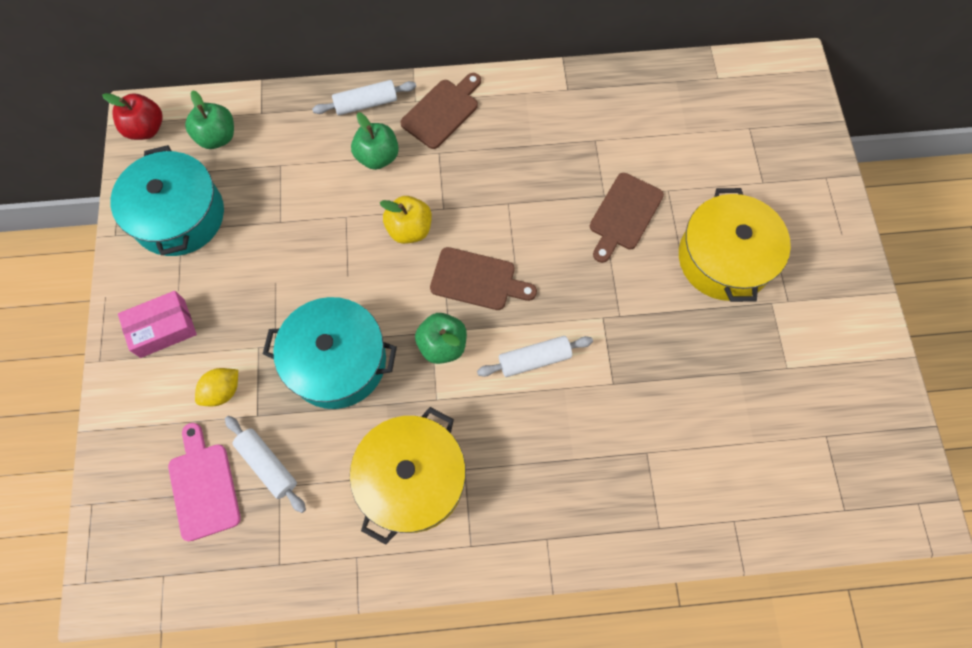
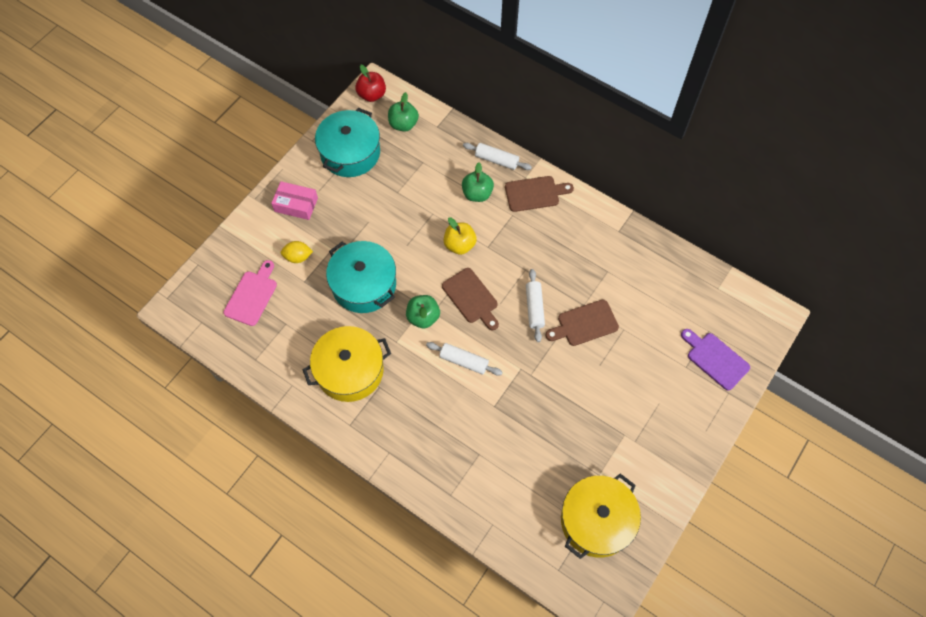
camera: 40 degrees right, 5 degrees down
(268, 465) = (289, 309): white rolling pin -> white rolling pin (534, 308)
(724, 258) = (620, 390): yellow pot -> yellow pot (596, 521)
(782, 152) = (715, 359): none -> purple cutting board

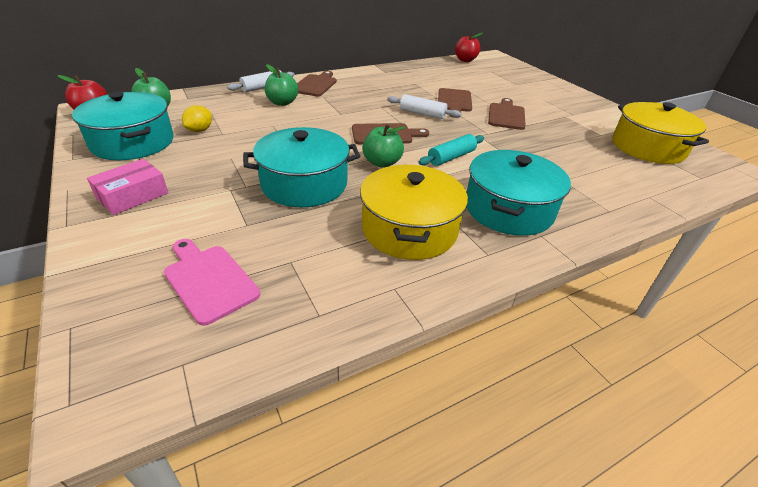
camera: 65 degrees left, 25 degrees down
(298, 257) = (206, 218): yellow lemon -> yellow lemon (200, 130)
(410, 424) = (508, 209): none -> turquoise pot
(459, 245) = (323, 123): yellow apple -> none
(464, 361) = (451, 157): white rolling pin -> turquoise rolling pin
(584, 379) = (506, 115): none -> brown cutting board
(715, 359) = (515, 76): purple cutting board -> none
(727, 290) = (465, 60): none -> red apple

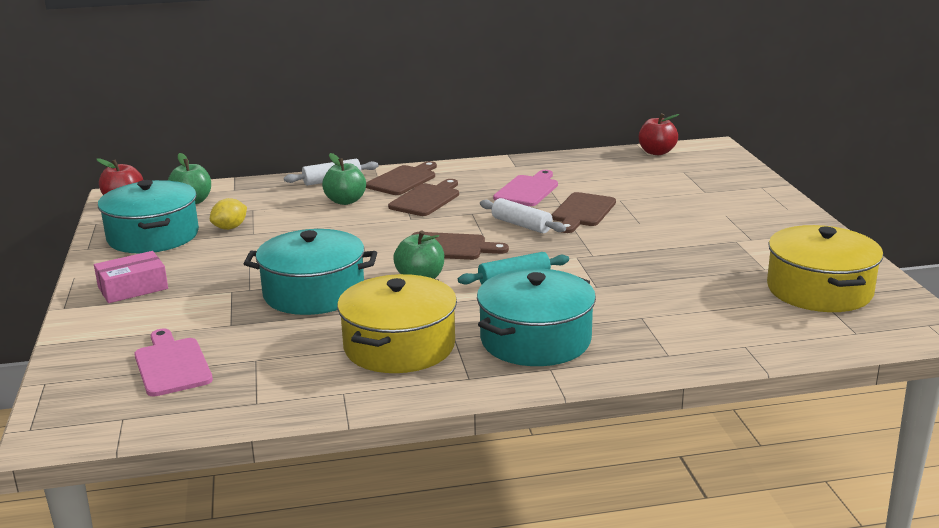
camera: 20 degrees right, 15 degrees down
(406, 88) = (527, 190): none -> pink cutting board
(506, 115) = (643, 234): brown cutting board -> brown cutting board (426, 199)

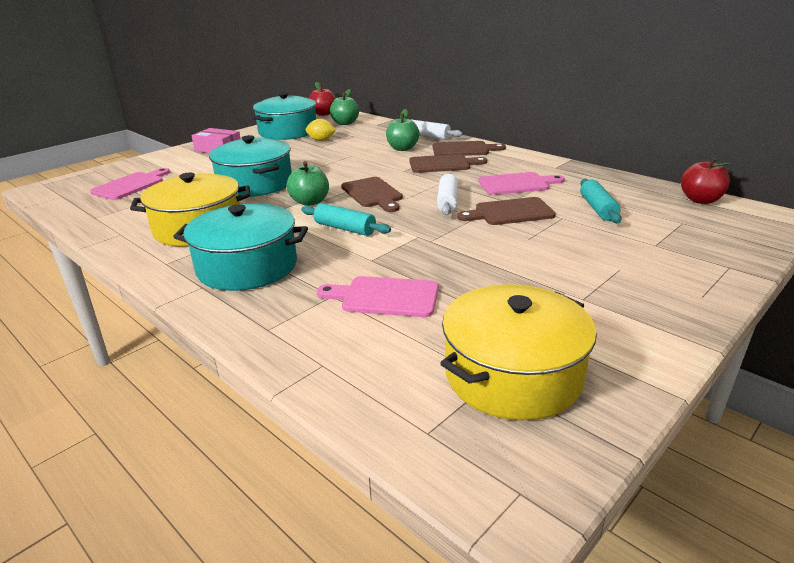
camera: 55 degrees right, 5 degrees up
(622, 184) = (598, 209): none -> turquoise rolling pin
(670, 299) = (385, 297): none -> pink cutting board

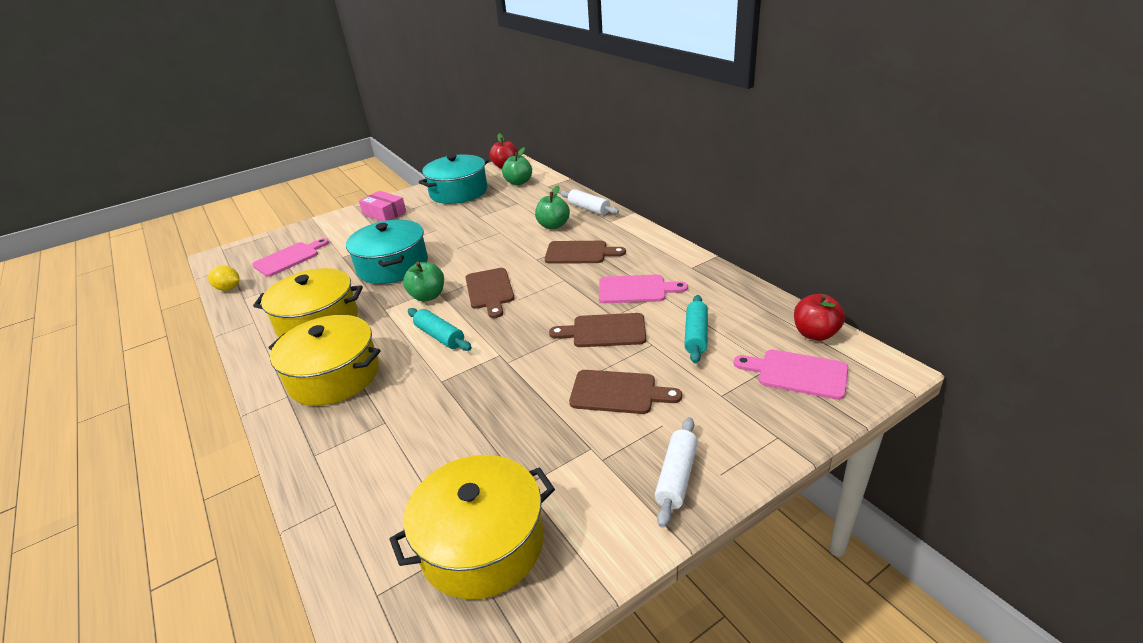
camera: 15 degrees right, 5 degrees up
(247, 266) = (334, 376): turquoise pot -> yellow pot
(321, 140) = (483, 207): yellow lemon -> yellow lemon (229, 288)
(385, 297) = (427, 431): pink cutting board -> pink cutting board (797, 374)
(447, 201) = (553, 309): white rolling pin -> white rolling pin (676, 477)
(463, 149) = (613, 232): brown cutting board -> brown cutting board (618, 392)

